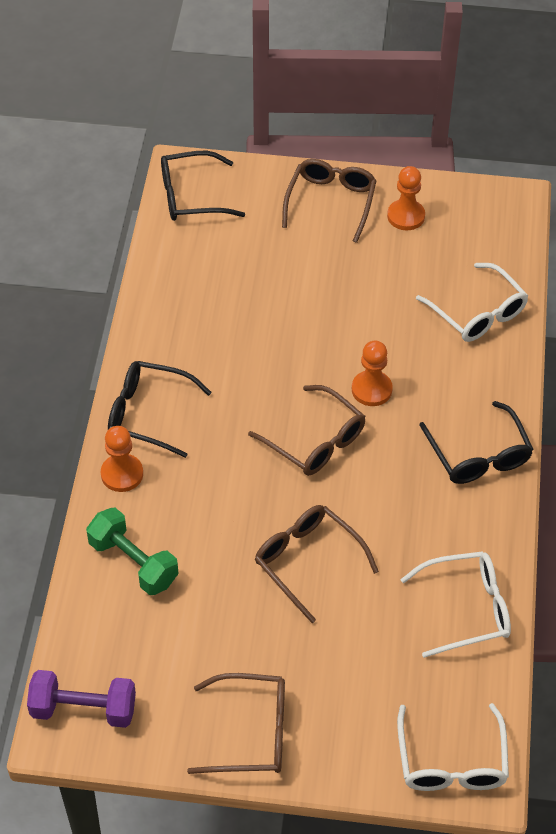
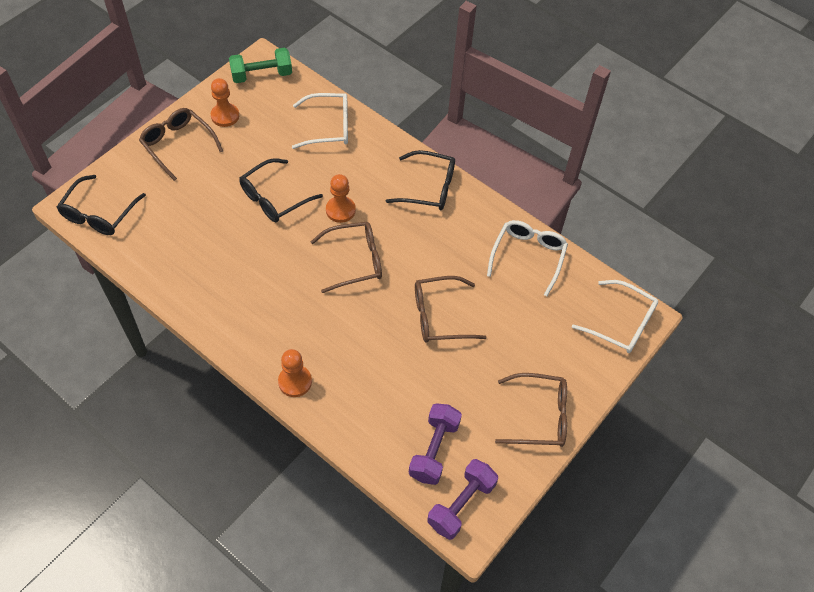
camera: 60 degrees left, 5 degrees up
(132, 647) = (434, 450): none -> purple dumbbell
(133, 562) = (370, 413): green dumbbell -> green dumbbell (262, 75)
(149, 414) = (259, 339): black glasses -> black glasses (274, 198)
(251, 732) = (539, 416): brown glasses -> brown glasses turned 60 degrees clockwise

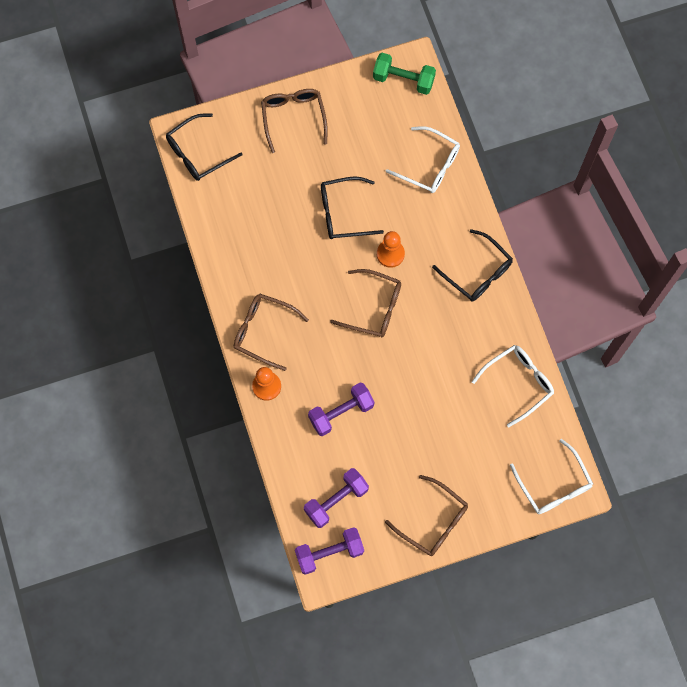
camera: 35 degrees right, 15 degrees up
(225, 116) = (348, 108): orange pawn -> none
(384, 366) = (341, 412): none -> purple dumbbell
(440, 316) = (411, 395): brown glasses -> brown glasses (263, 331)

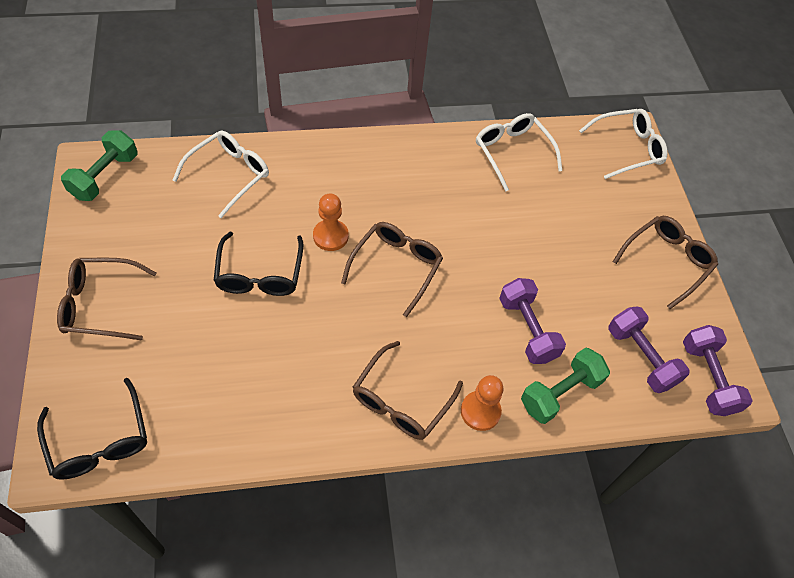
camera: 85 degrees left, 15 degrees down
(293, 441) = (560, 393): none -> green dumbbell
(477, 272) = (376, 160): black glasses -> none

